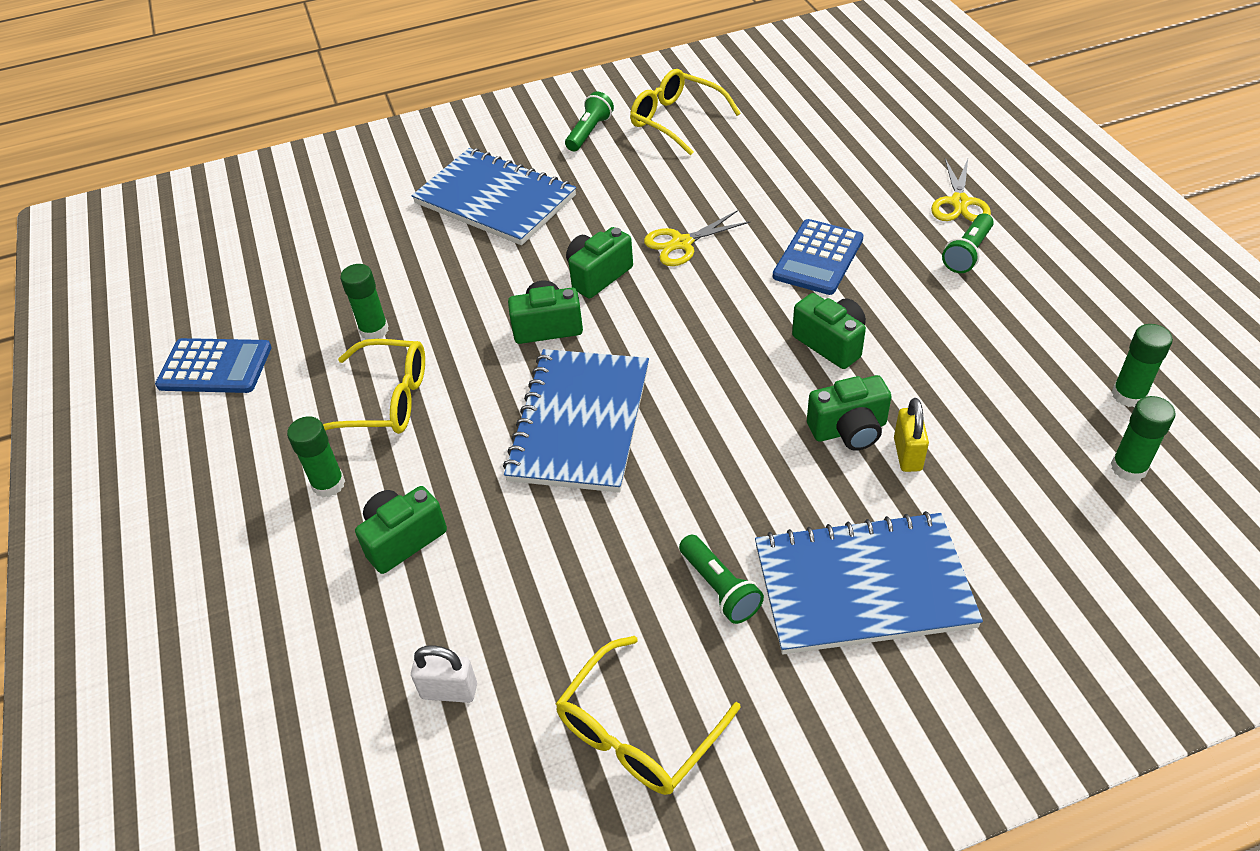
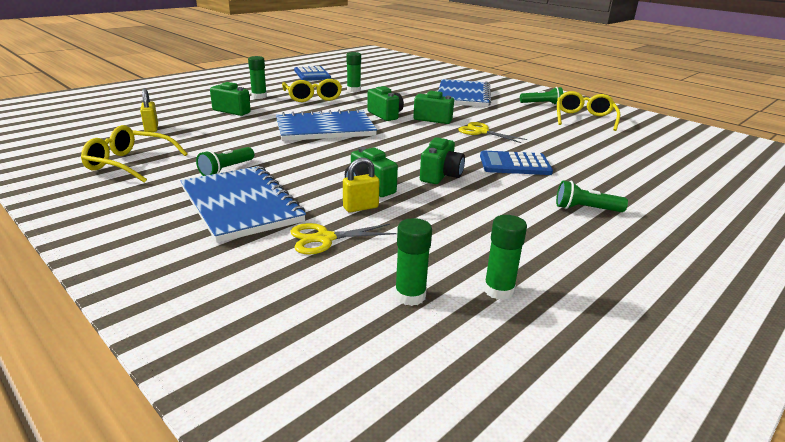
camera: 60 degrees right, 20 degrees down
(449, 691) = (151, 128): white padlock -> yellow padlock
(959, 202) = (639, 201): yellow scissors -> yellow scissors (325, 238)

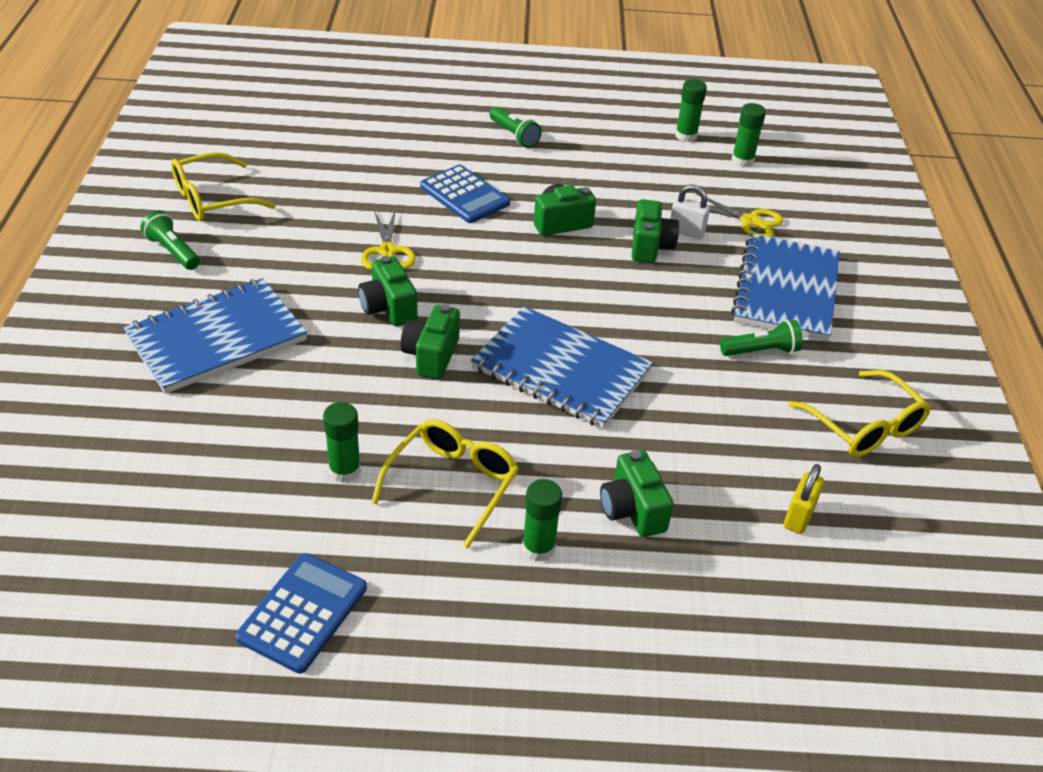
camera: 135 degrees left, 15 degrees up
(360, 207) = (686, 232): yellow padlock -> white padlock

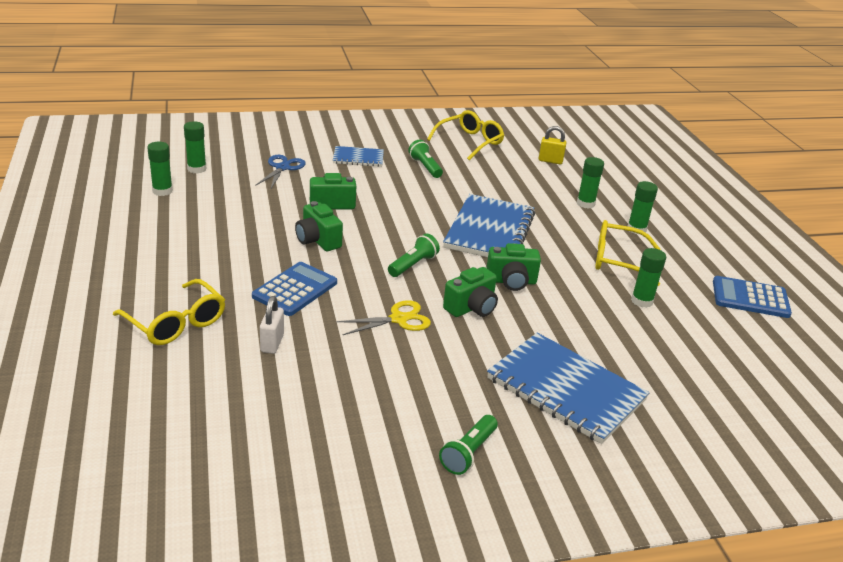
camera: 105 degrees left, 10 degrees down
(212, 199) = (367, 450): yellow glasses -> yellow glasses (176, 323)
(514, 135) = (181, 273): green flashlight -> green flashlight (413, 265)
(632, 510) = (585, 204): green camera -> green glue stick
(686, 232) = (306, 190): white padlock -> white padlock (272, 343)
(750, 221) = (282, 168): yellow scissors -> blue scissors
(786, 290) = (358, 158): blue notebook -> blue notebook, size x0.53

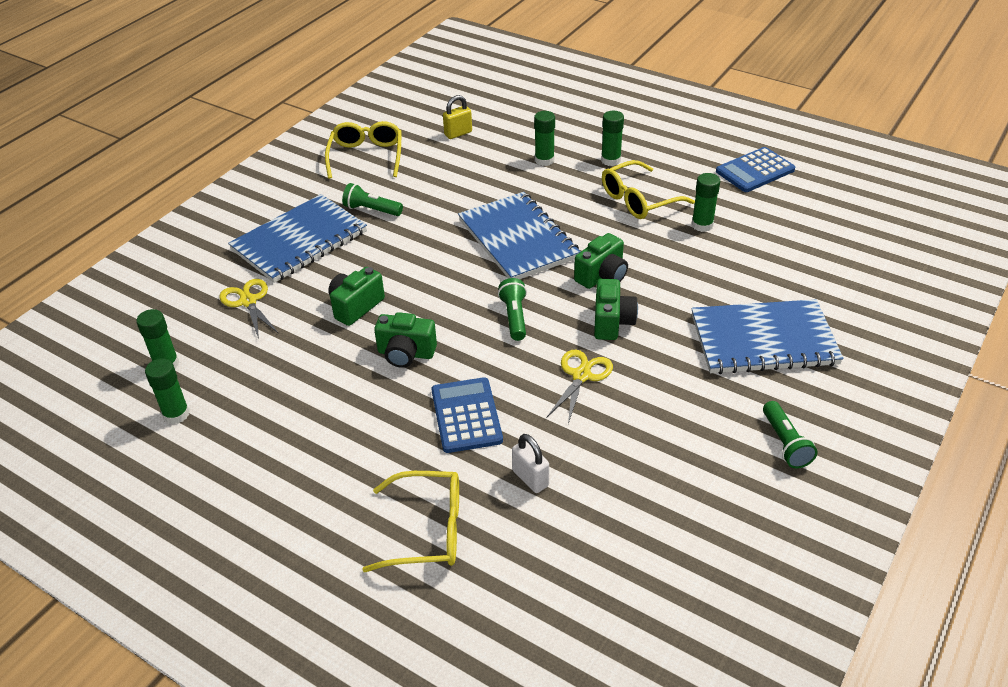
camera: 40 degrees left, 10 degrees up
(282, 168) = (248, 301): blue scissors -> yellow scissors
(358, 158) = (299, 241): blue notebook -> blue notebook, size x1.89

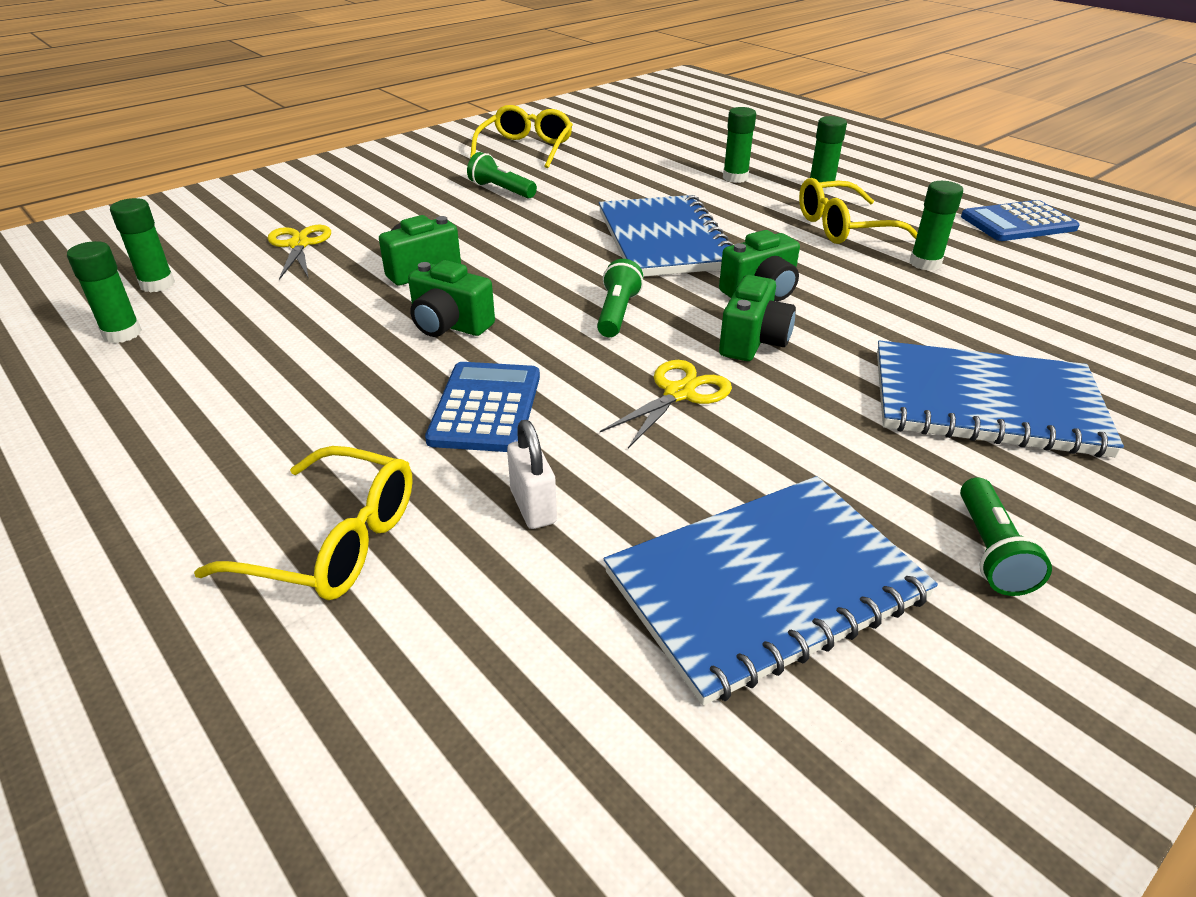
camera: 15 degrees right, 5 degrees down
(299, 241) = (399, 203): blue notebook -> blue notebook (765, 586)
(458, 133) = (643, 144): yellow padlock -> none

